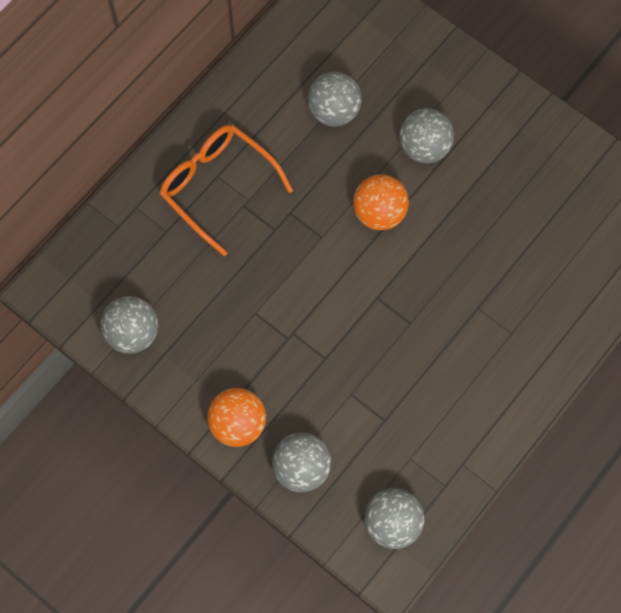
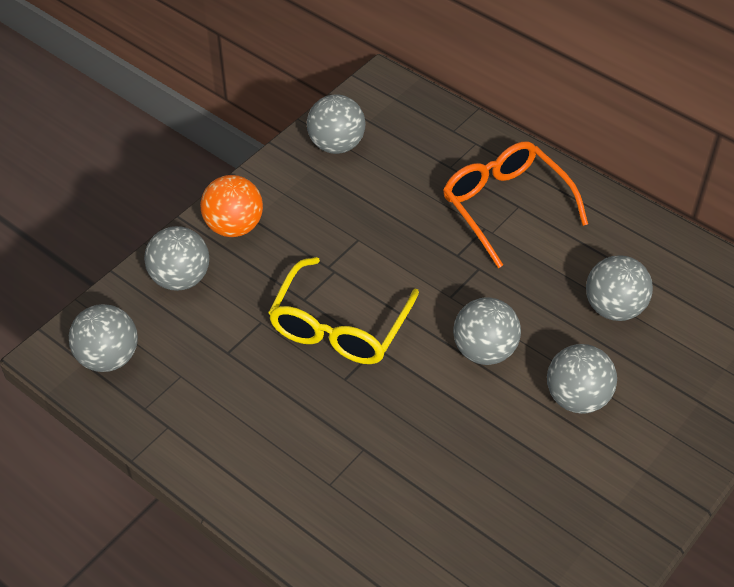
camera: 90 degrees right, 20 degrees down
(217, 186) = (505, 206): orange glasses -> orange glasses turned 75 degrees counterclockwise
(355, 327) = (339, 326): none -> yellow glasses
(379, 213) = (484, 351): orange ball -> grey ball

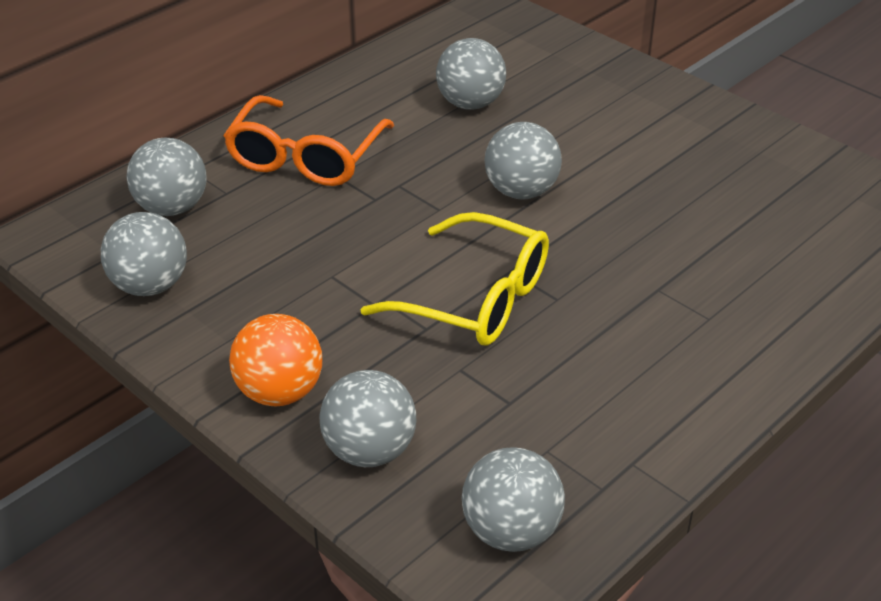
camera: 85 degrees left, 10 degrees down
(505, 206) = (305, 157): orange glasses -> orange glasses turned 45 degrees counterclockwise
(577, 398) = (586, 138): grey ball -> grey ball (172, 208)

